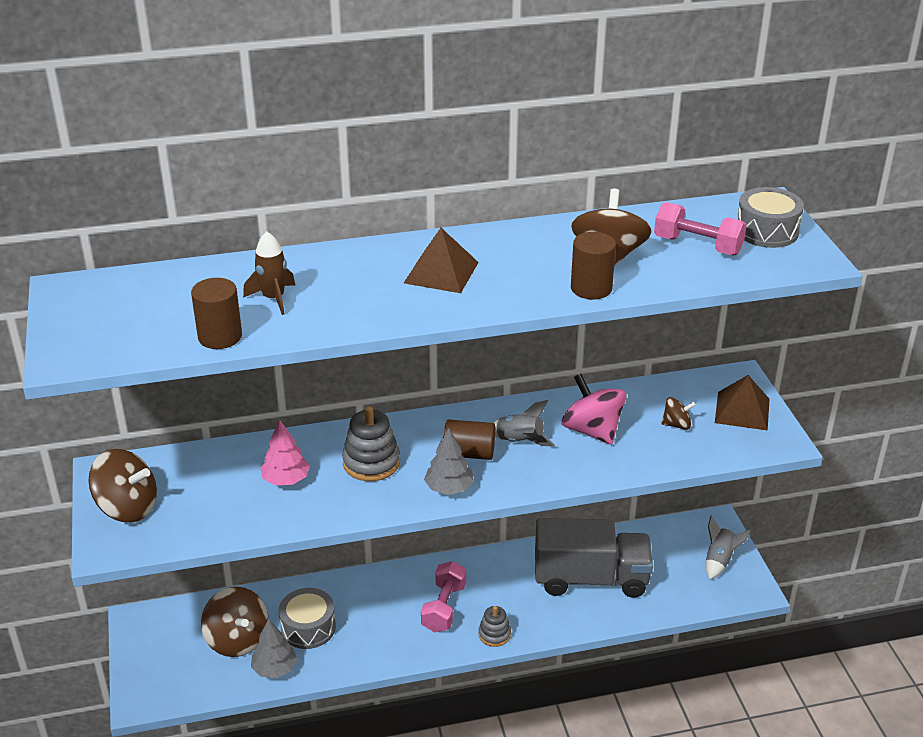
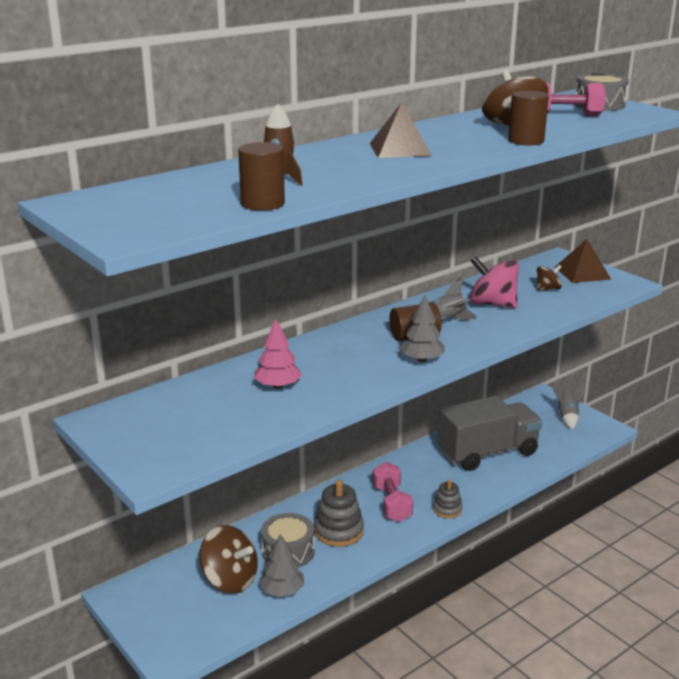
camera: 25 degrees left, 10 degrees down
(127, 508) = (145, 439): brown spinning top -> none
(371, 463) = (341, 359): grey stacking toy -> grey stacking toy (339, 531)

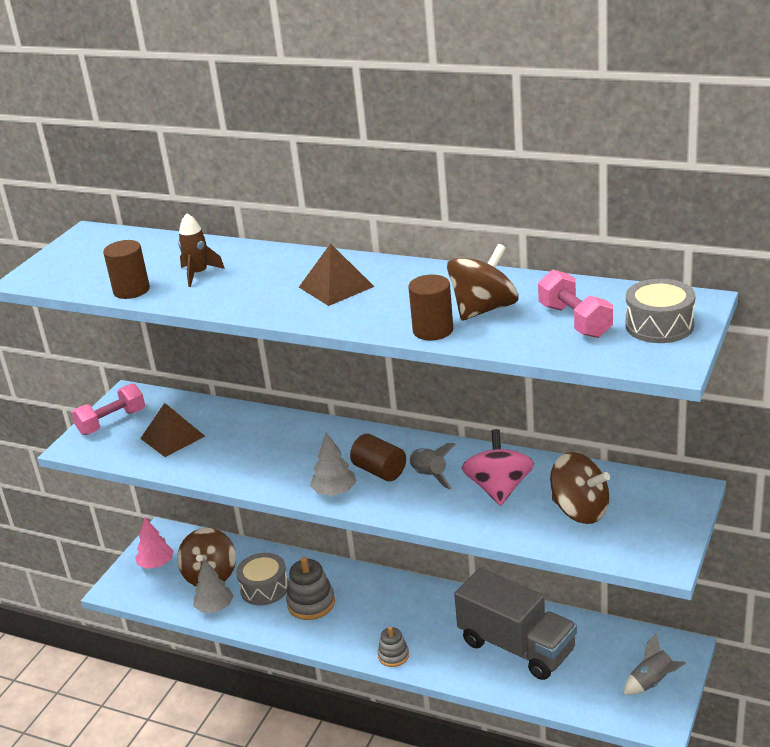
camera: 65 degrees right, 5 degrees up
(278, 386) = (230, 442): pink tree -> pink tree (156, 564)
(391, 503) = (375, 617): pink dumbbell -> pink dumbbell (112, 422)
(547, 289) = (580, 511): brown spinning top -> brown spinning top, size x1.89
(582, 273) = (657, 520): brown pyramid -> brown pyramid (172, 437)

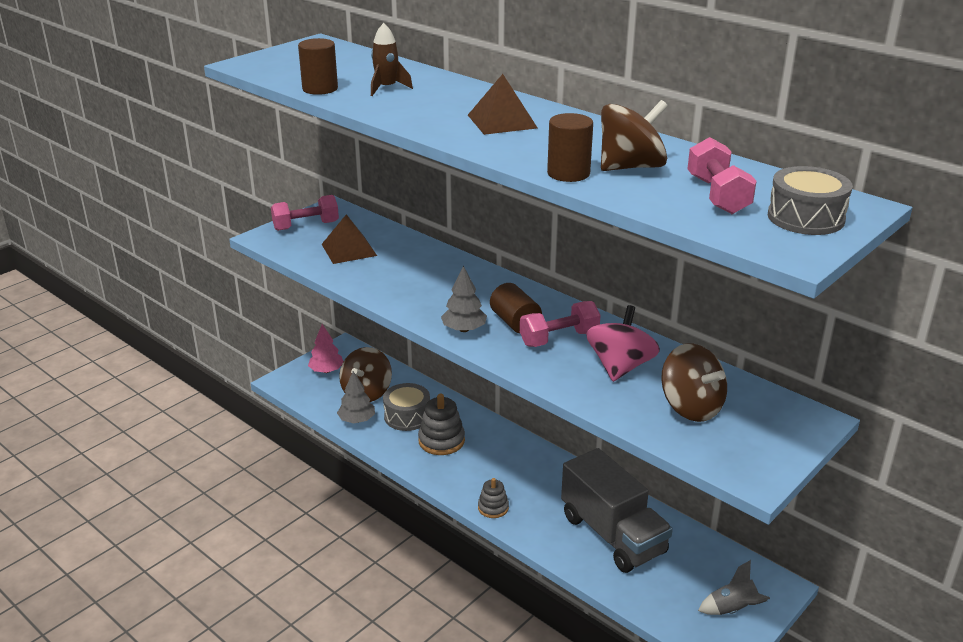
camera: 15 degrees right, 0 degrees up
(429, 476) = (559, 338): grey rocket -> pink dumbbell

